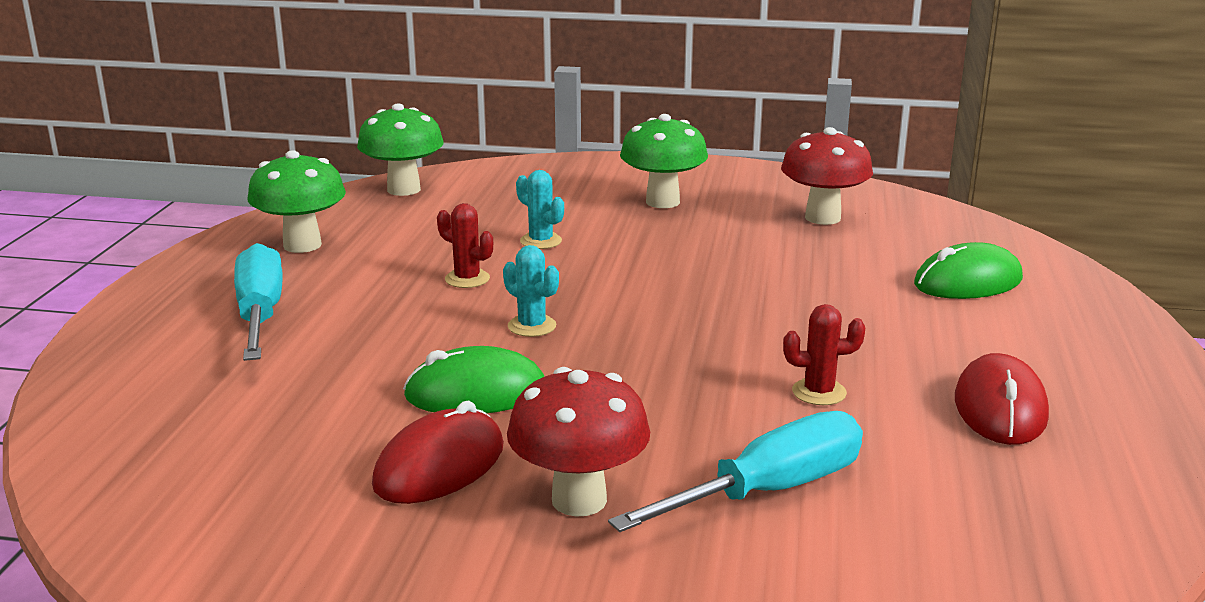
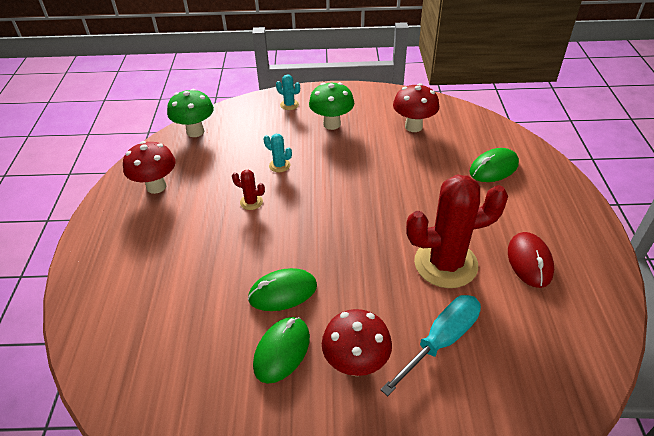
camera: 10 degrees left, 20 degrees up
(260, 315) = (153, 248): turquoise screwdriver -> none
(302, 245) = (156, 186): green mushroom -> red mushroom
(440, 466) = (282, 351): red mouse -> green mouse
(532, 326) = (295, 235): turquoise cactus -> turquoise cactus (289, 105)
(819, 392) = (445, 264): red cactus -> red cactus, size x2.43

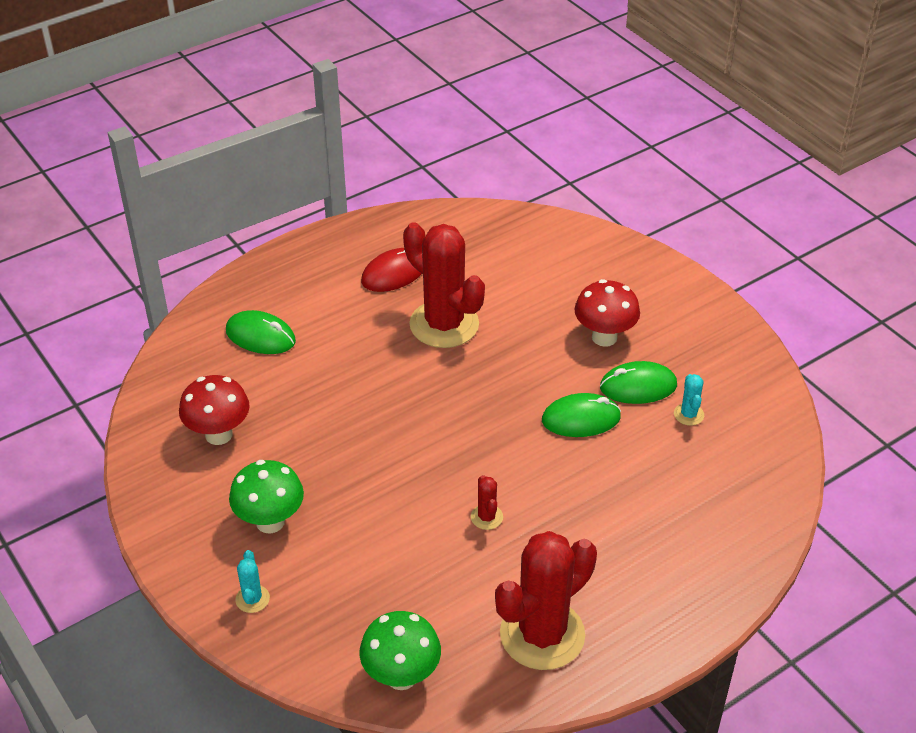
camera: 125 degrees left, 0 degrees up
(156, 186) = (542, 634): red mushroom -> red cactus
(279, 165) = (400, 529): turquoise cactus -> turquoise cactus (688, 414)
(283, 292) = (581, 419): green mouse -> green mouse turned 45 degrees counterclockwise
(440, 341) = (535, 298): turquoise screwdriver -> none

